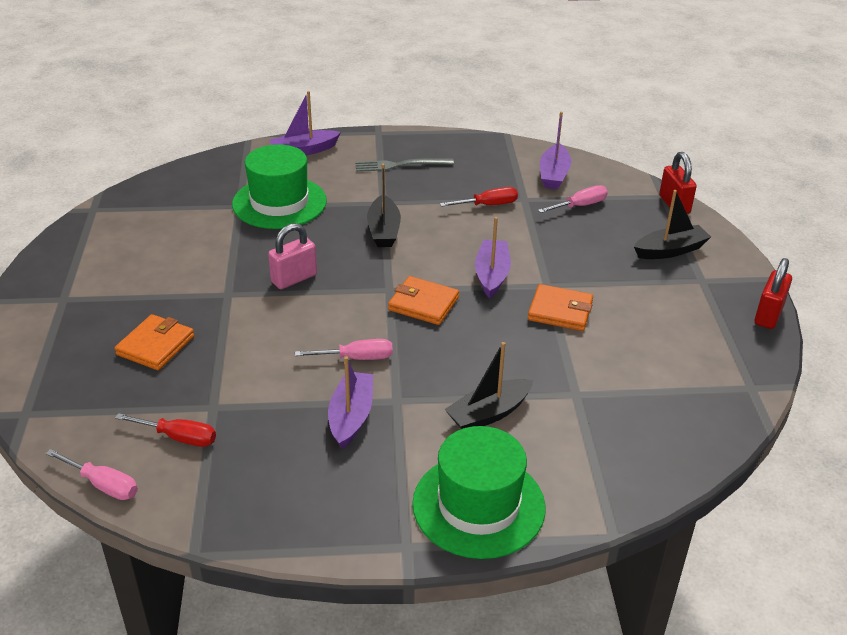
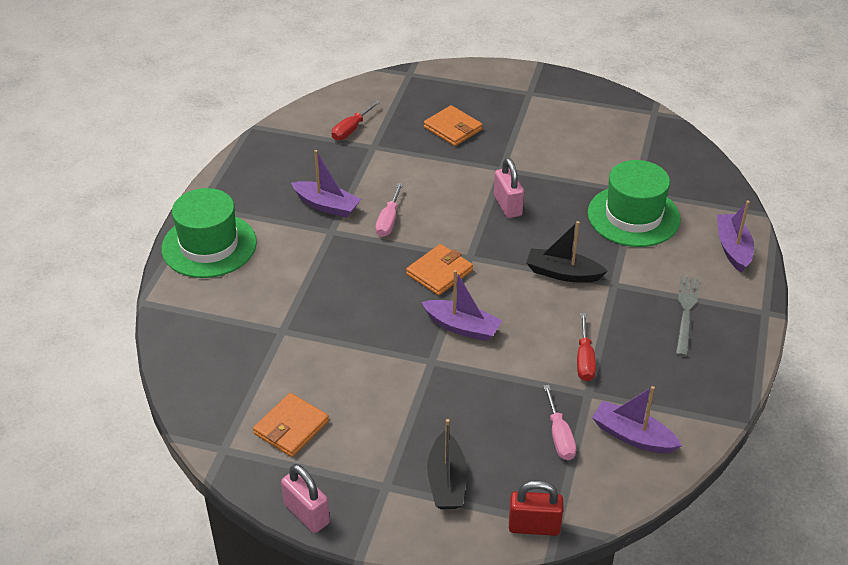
camera: 110 degrees right, 5 degrees up
(103, 485) = (327, 98): pink screwdriver -> none
(489, 414) = (289, 274): black boat -> none
(560, 311) = (389, 356): orange wallet -> orange wallet (291, 427)
(768, 315) = (307, 514): red padlock -> pink padlock

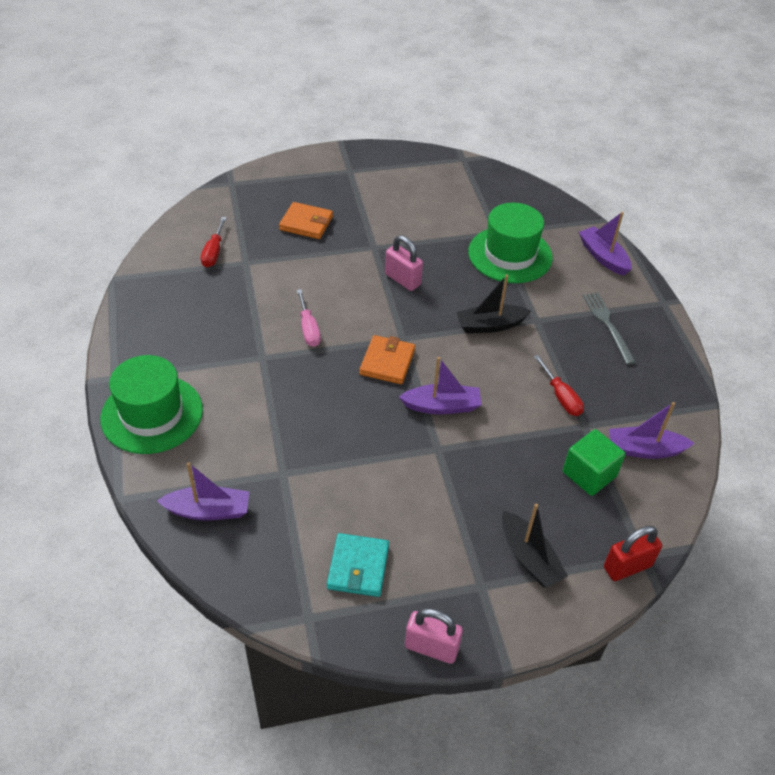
camera: 30 degrees left, 5 degrees up
(291, 427) = (358, 567): orange wallet -> turquoise wallet
(326, 205) = (241, 334): purple boat -> purple boat (208, 510)
(559, 436) = (589, 474): pink screwdriver -> green cube

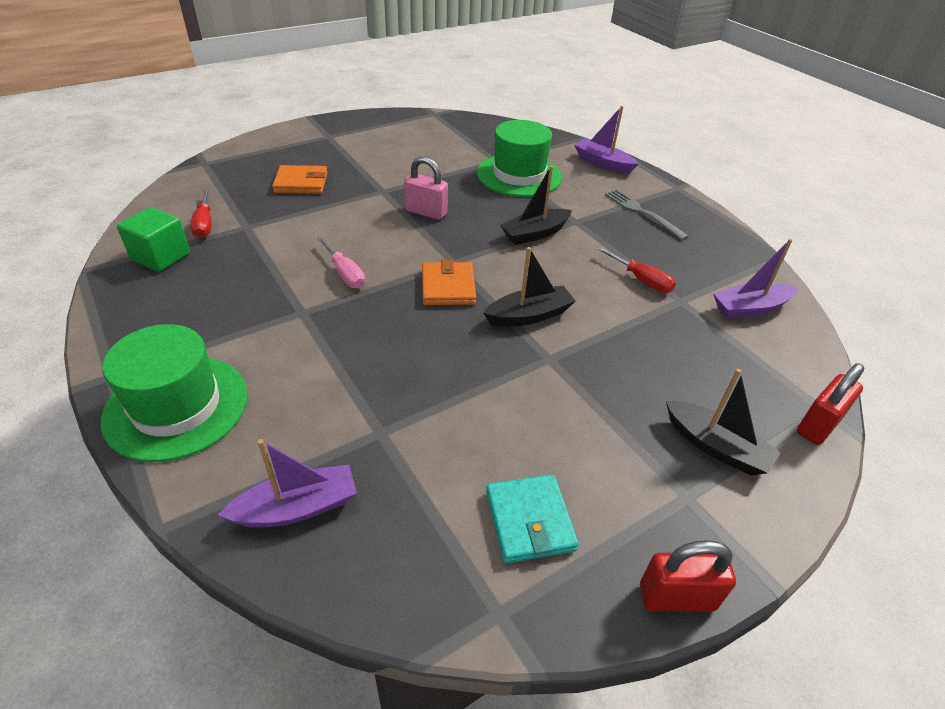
camera: 20 degrees left, 5 degrees down
(431, 647) = (676, 597): pink padlock -> red padlock
(442, 406) = (529, 315): purple boat -> black boat
(589, 474) = (716, 344): green cube -> green cube (161, 256)

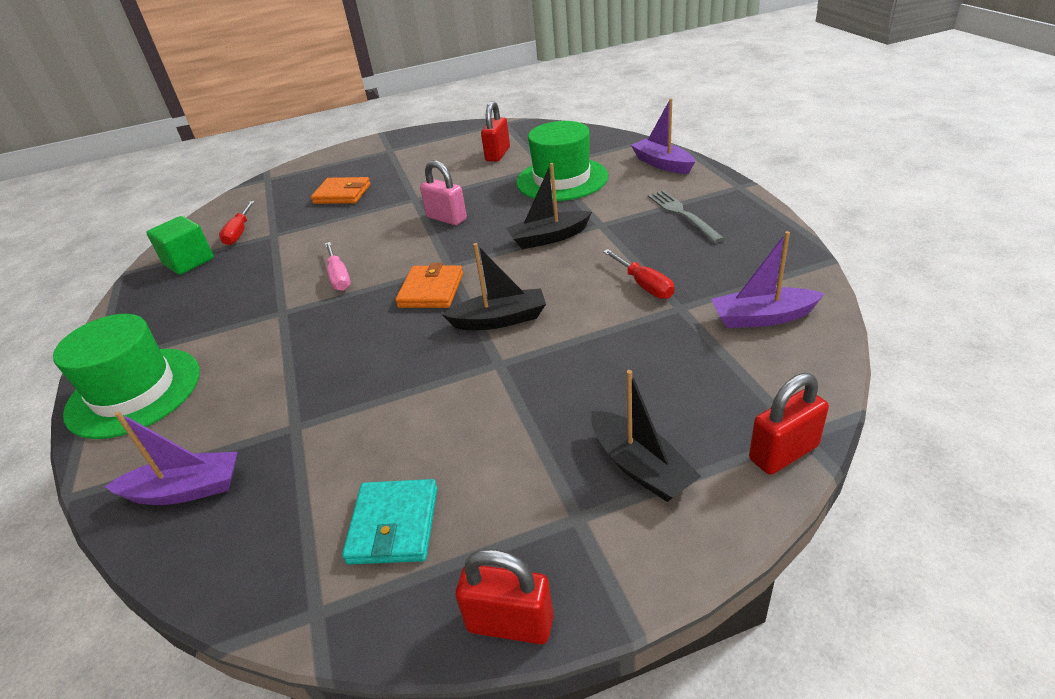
camera: 20 degrees right, 5 degrees down
(444, 146) = (497, 154): none -> red padlock

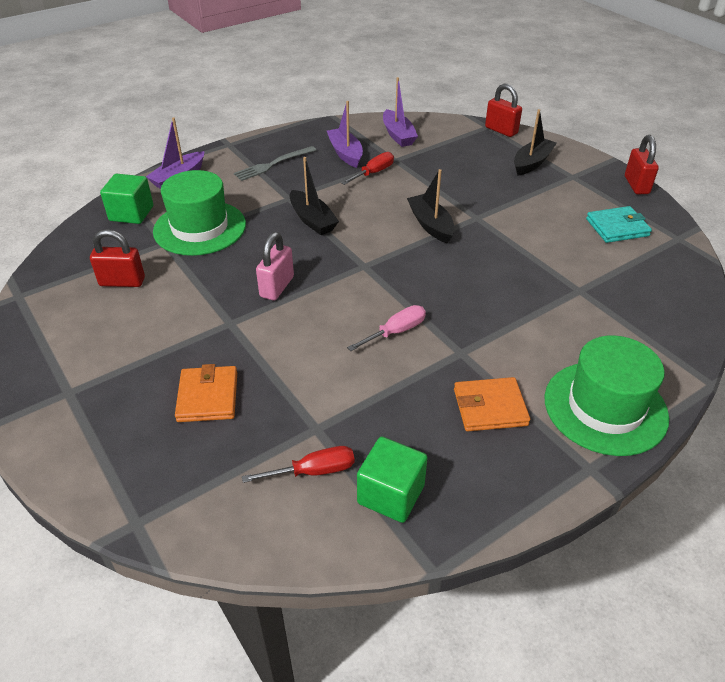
camera: 110 degrees left, 5 degrees up
(185, 490) = (659, 320): purple boat -> purple boat (345, 153)
(431, 290) = (403, 266): orange wallet -> orange wallet (490, 407)
(600, 148) = (131, 213): none -> green cube

